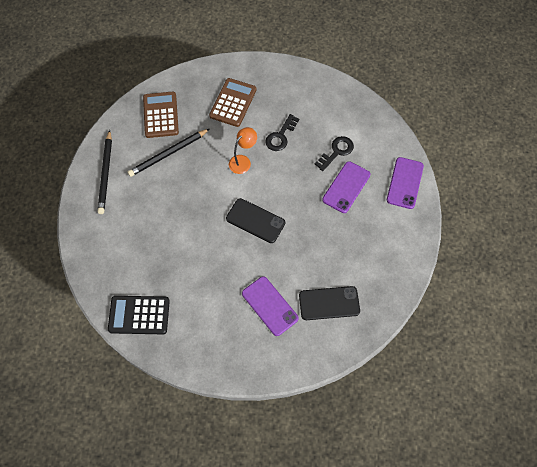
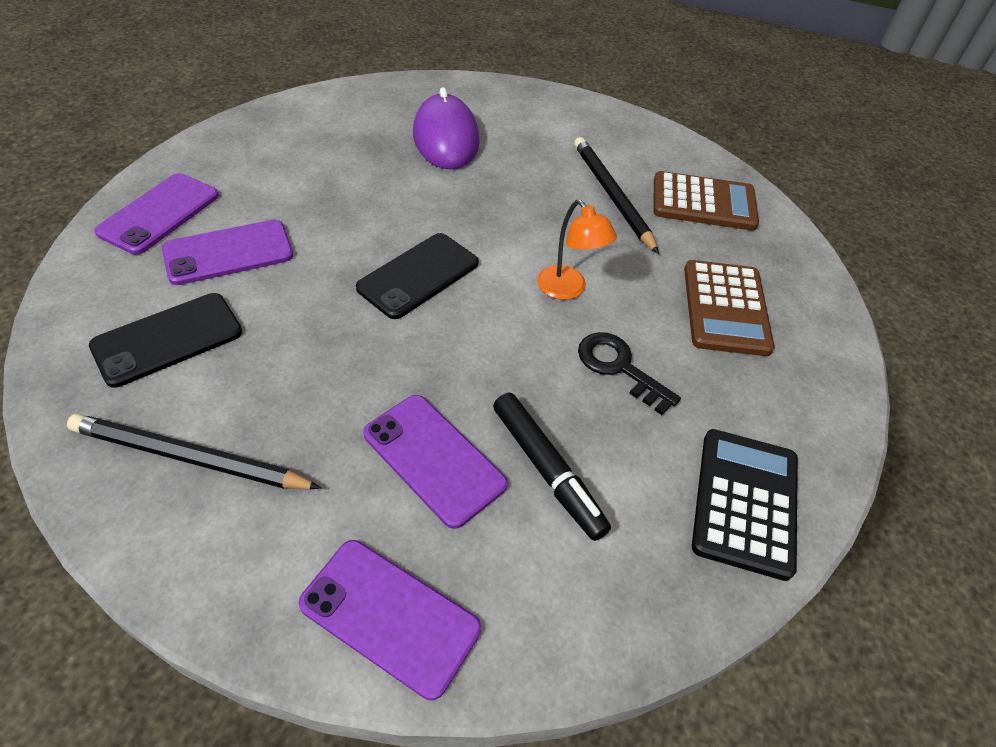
camera: 100 degrees right, 15 degrees down
(106, 174) = (589, 125): black pencil -> black pencil (190, 458)
(139, 315) = (319, 115): black calculator -> black calculator (745, 502)
(141, 241) = (445, 138): none -> purple mouse
(233, 103) = (725, 308): brown calculator -> brown calculator turned 60 degrees clockwise
(254, 352) = (159, 214): none -> purple phone
(329, 303) = (168, 339): black phone -> black phone turned 45 degrees clockwise
(336, 152) = (546, 470): black key -> black marker

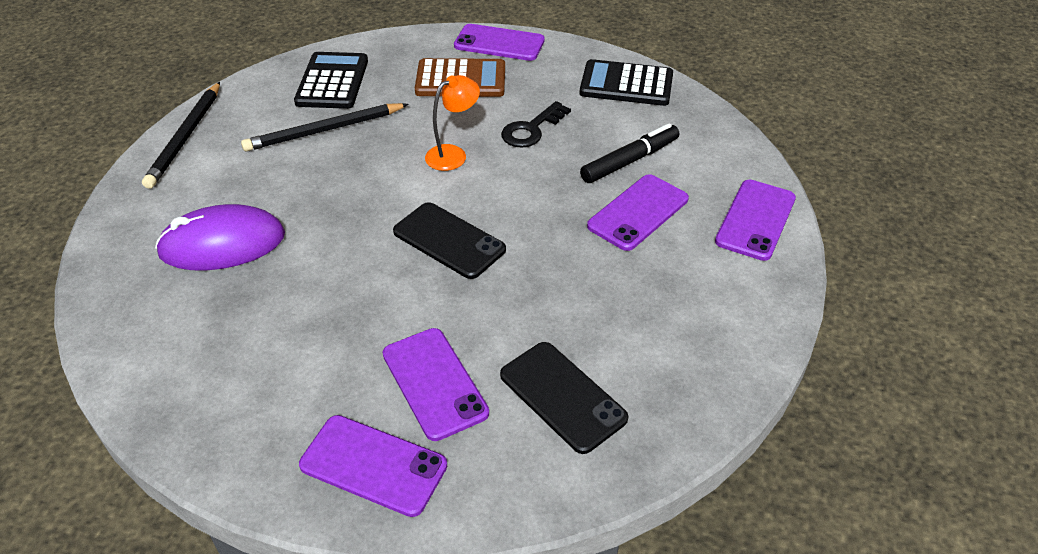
camera: 90 degrees left, 5 degrees down
(190, 458) = (680, 344): black pencil -> black pencil (186, 137)
(703, 202) = (332, 82): brown calculator -> black calculator
(825, 355) = (499, 43): none -> purple phone

